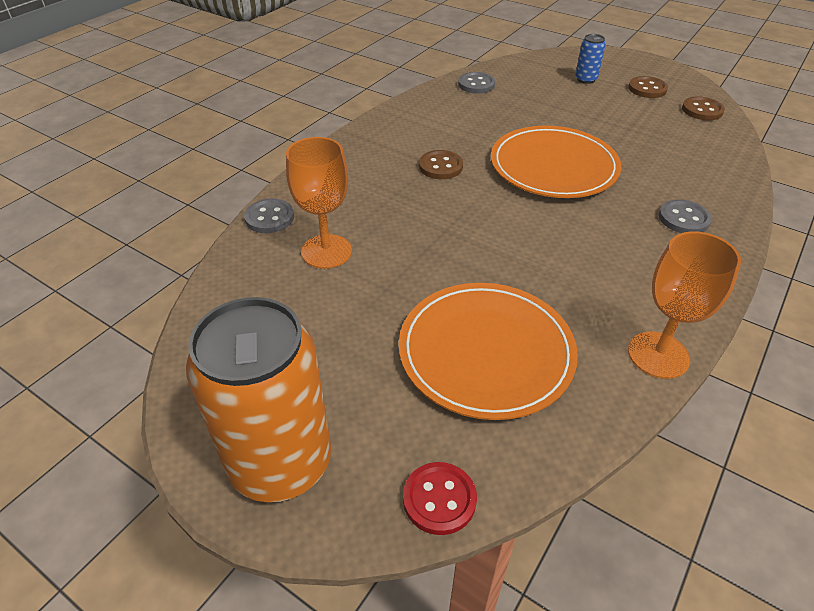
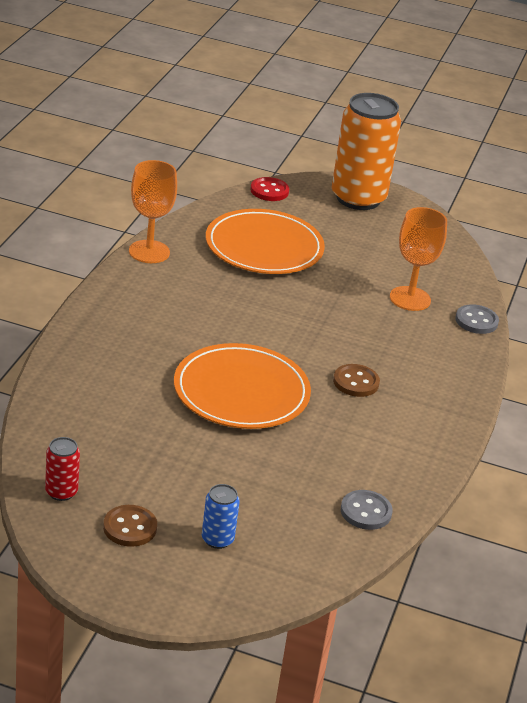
camera: 160 degrees right, 10 degrees down
(683, 219) = (114, 346): grey button -> none
(702, 110) = (61, 492): brown button -> red can

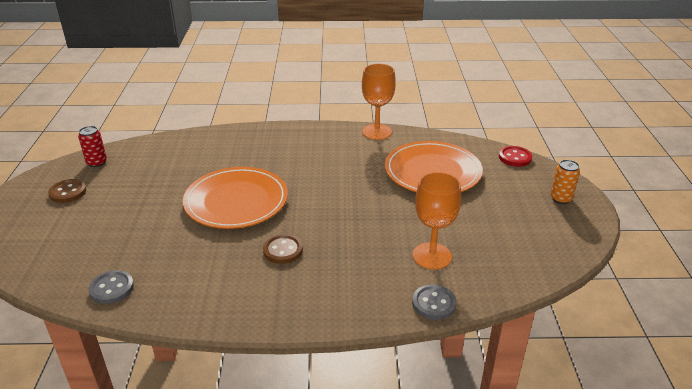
camera: 75 degrees right, 0 degrees up
(217, 539) = (62, 227): blue can -> none
(358, 198) = (561, 198): orange can -> orange can, size x0.42

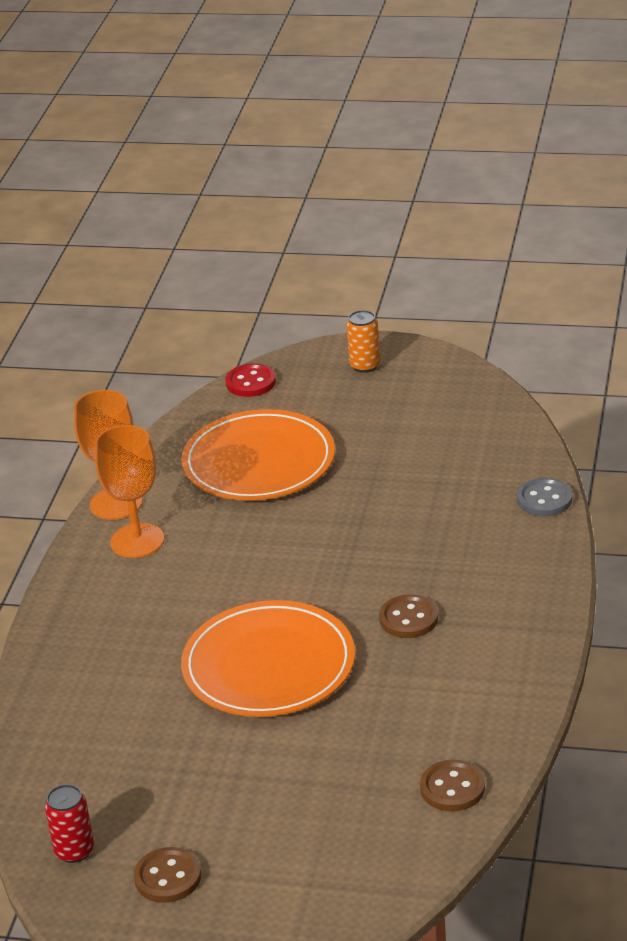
camera: 75 degrees left, 0 degrees up
(112, 288) = (452, 788): grey button -> brown button
(432, 256) = (455, 489): orange goblet -> orange goblet (137, 541)

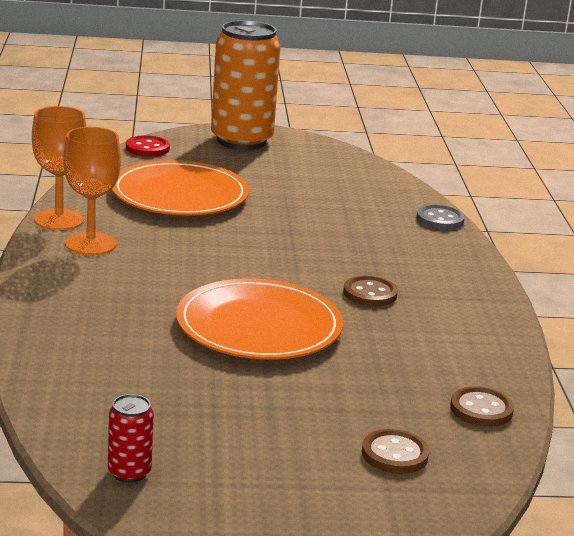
camera: 20 degrees left, 10 degrees down
(168, 877) = (239, 490): brown button -> brown button (394, 454)
(365, 365) = (241, 141): orange can -> orange can, size x2.37

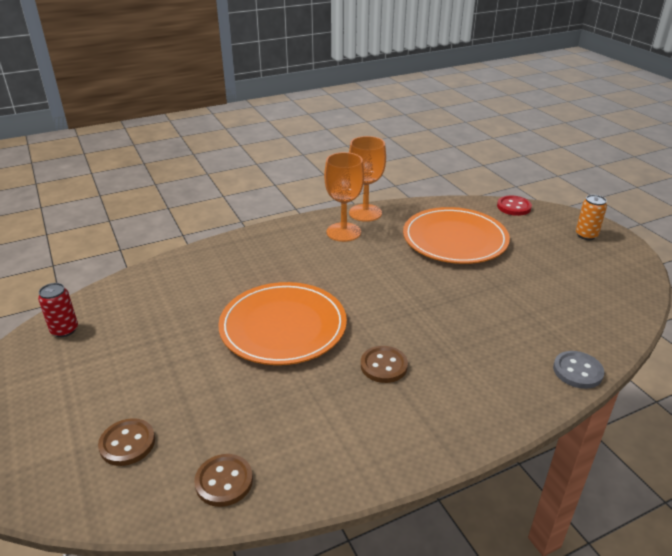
camera: 70 degrees right, 10 degrees up
(241, 141) = (586, 235): orange can -> orange can, size x0.42

